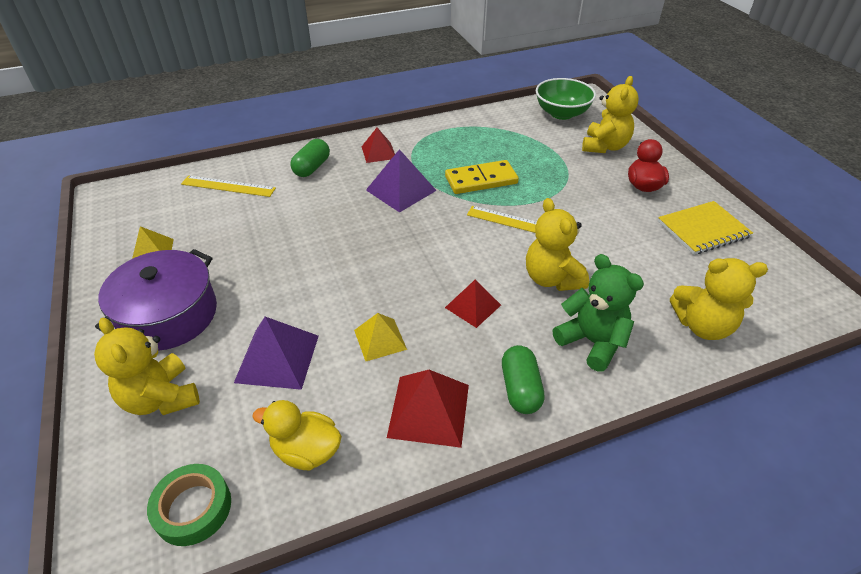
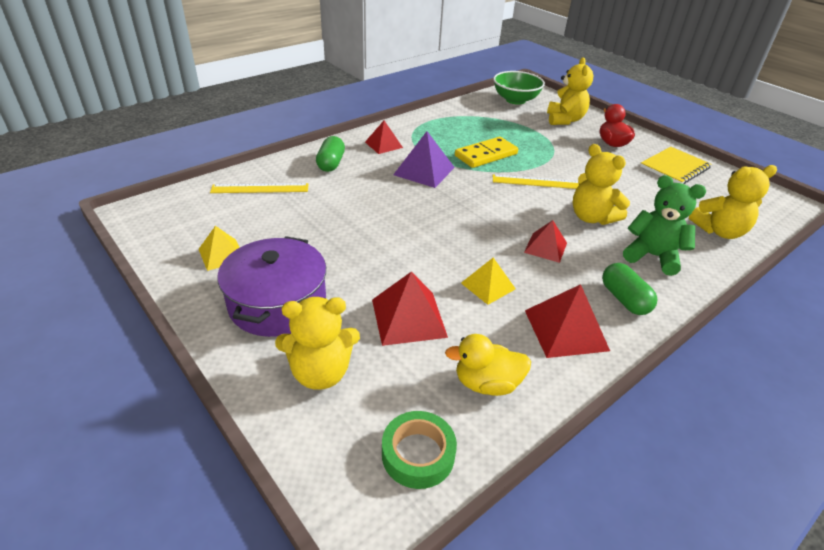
camera: 20 degrees left, 5 degrees down
(161, 398) = (320, 372): yellow teddy bear -> yellow teddy bear turned 45 degrees counterclockwise
(277, 358) = (408, 318): purple pyramid -> red pyramid

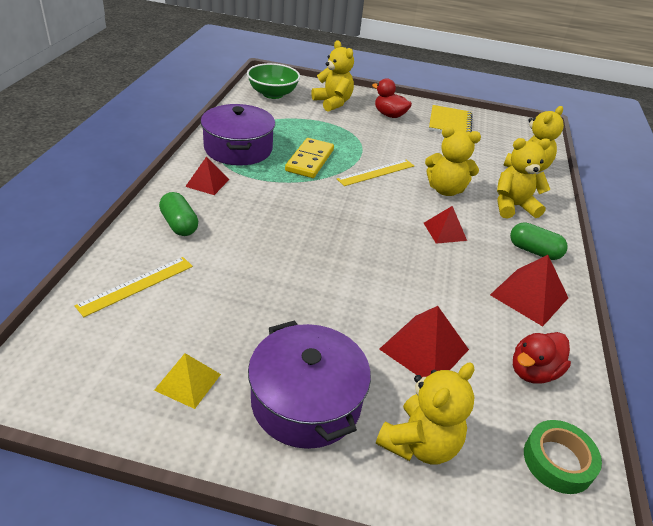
camera: 40 degrees left, 0 degrees up
(424, 171) = (276, 197): purple pyramid -> none
(436, 130) = (238, 149): none -> purple pot
(487, 383) = (533, 371): yellow duck -> red duck
(488, 286) = (445, 287): yellow pyramid -> none
(652, 256) = (513, 206): green teddy bear -> yellow teddy bear

